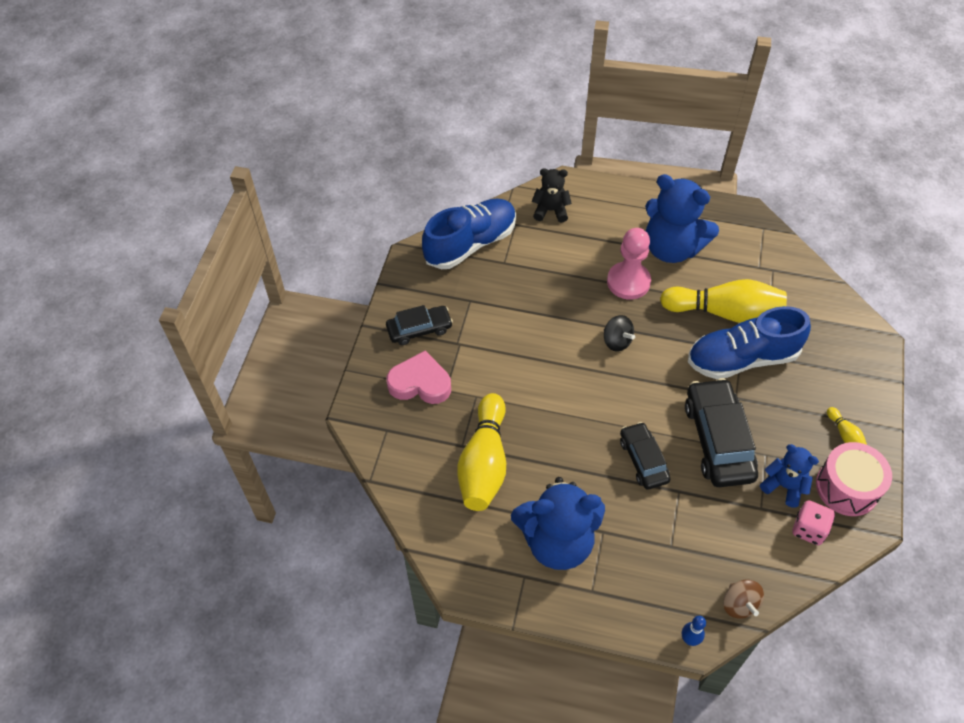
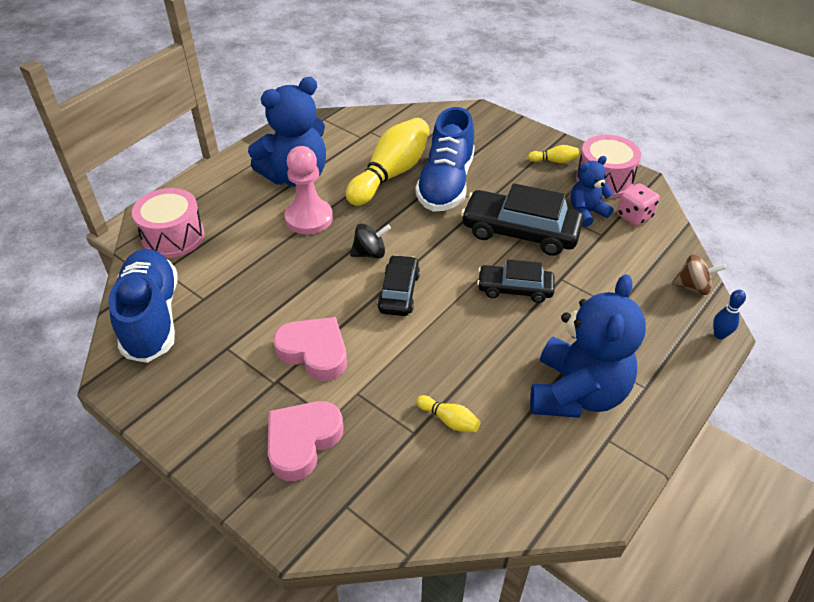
camera: 65 degrees left, 10 degrees down
(419, 329) = (226, 412): black car -> black car (399, 292)
(484, 463) = (449, 420): yellow bowling pin -> yellow bowling pin, size x0.42
(496, 353) = (314, 352): none -> pink heart
(550, 210) = (173, 237): black teddy bear -> pink drum

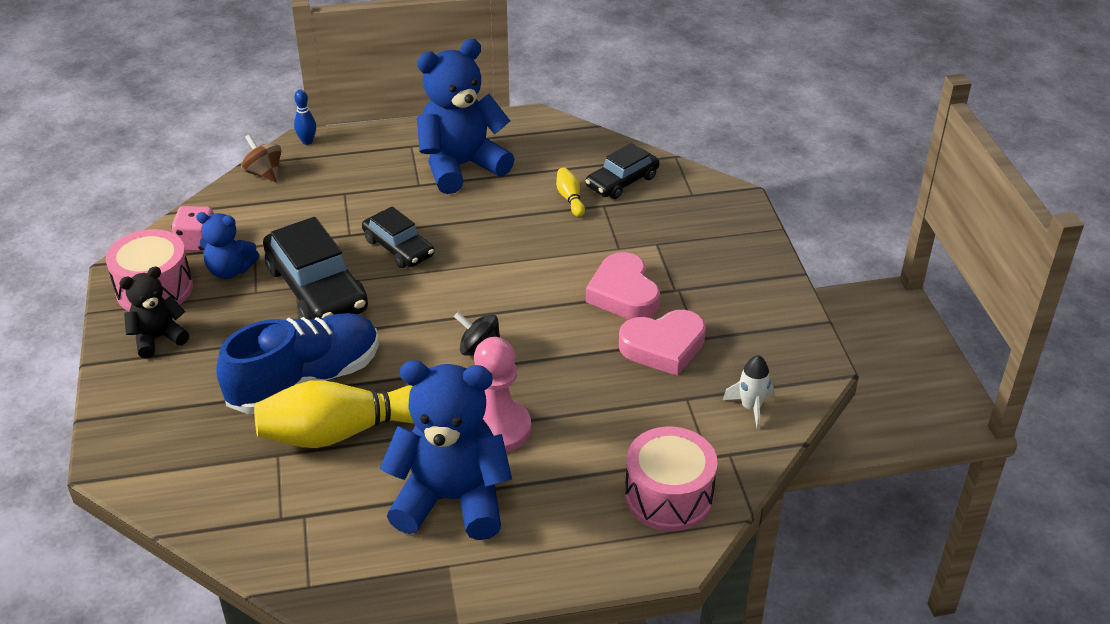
camera: 140 degrees left, 5 degrees down
(152, 317) = (751, 407): blue shoe -> white rocket
(302, 441) = (690, 241): pink heart -> pink heart (663, 347)
(399, 292) = (498, 300): black car -> black car (622, 181)
(554, 161) = (158, 338): yellow bowling pin -> black teddy bear

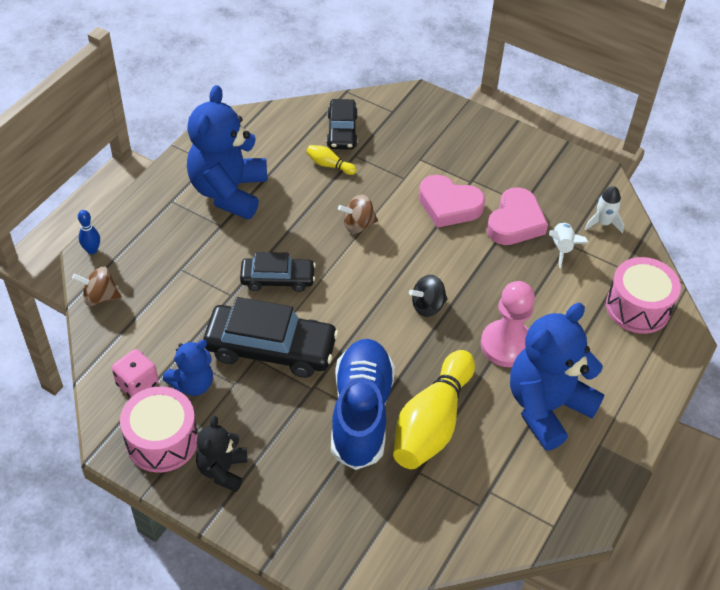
camera: 50 degrees left, 10 degrees up
(522, 255) = (358, 225): none -> brown spinning top
(674, 397) = (562, 248): none -> white rocket

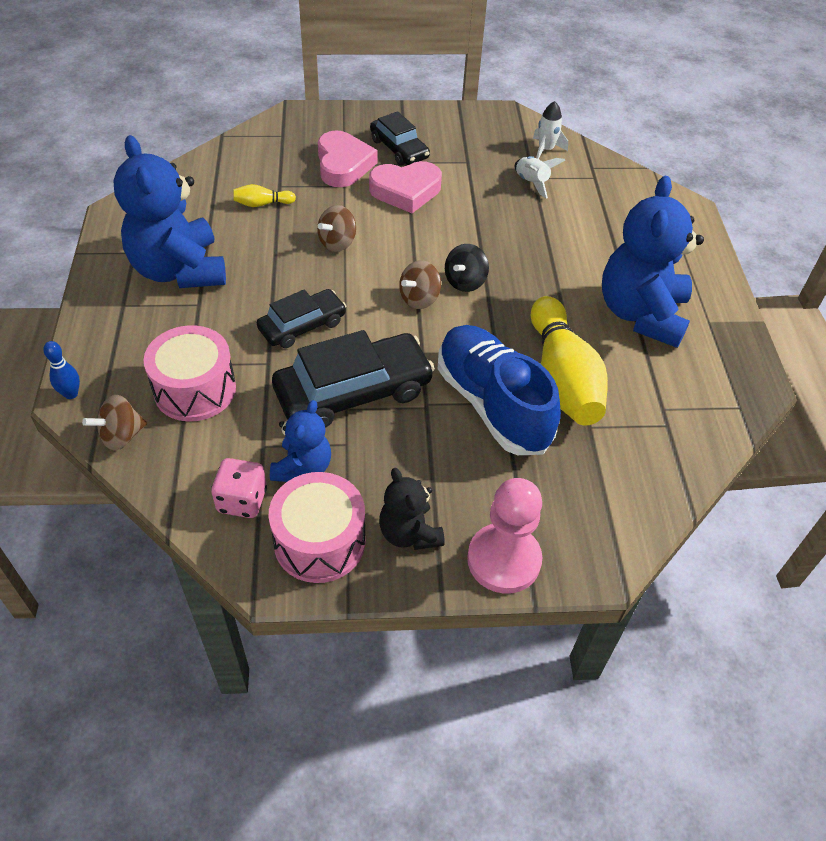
camera: 35 degrees left, 0 degrees up
(342, 131) = (248, 170): black car -> black car (399, 149)
(380, 302) = (419, 299): none -> brown spinning top
(507, 345) = (562, 280): pink pawn -> pink pawn (504, 560)
(515, 222) = (475, 180): pink heart -> pink heart (343, 164)
(638, 307) = (633, 201): pink drum -> pink drum (195, 389)

